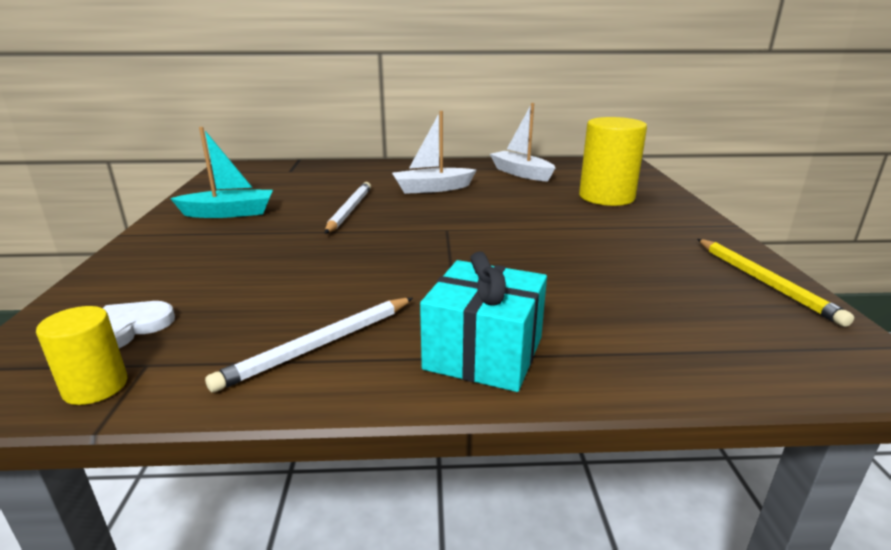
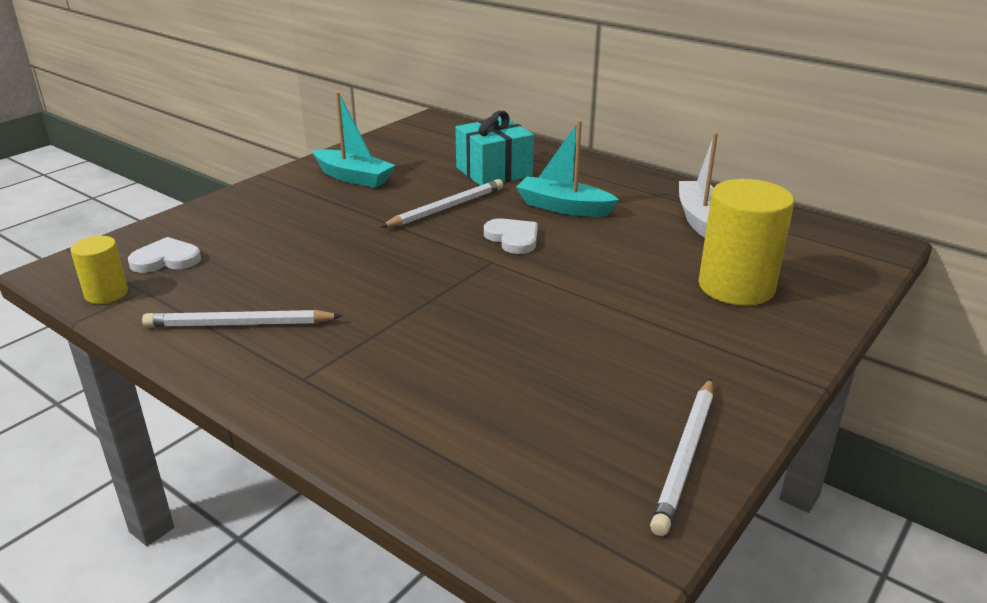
camera: 40 degrees right, 5 degrees up
(432, 188) = (563, 207): white boat -> turquoise boat
(434, 213) = (513, 238): none -> white heart
(484, 353) = (320, 384): turquoise gift -> turquoise gift (494, 172)
(764, 282) = (685, 456): yellow pencil -> white pencil

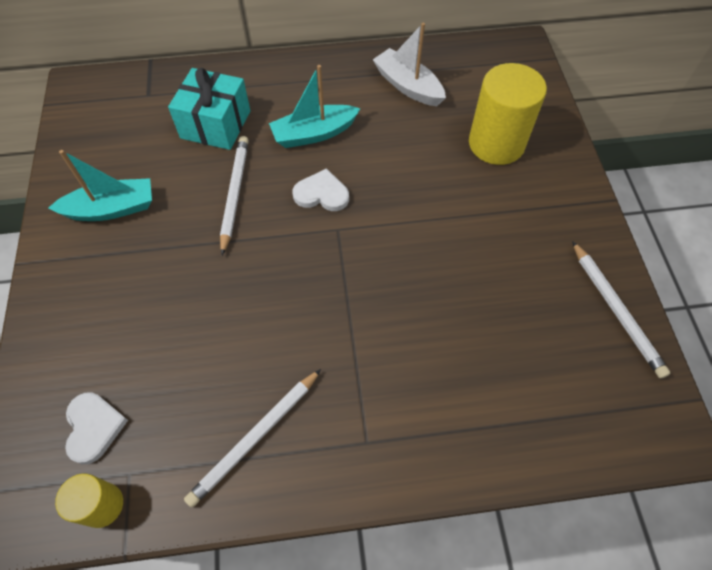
camera: 45 degrees left, 30 degrees up
(166, 259) = (94, 427): white heart -> white heart turned 135 degrees clockwise

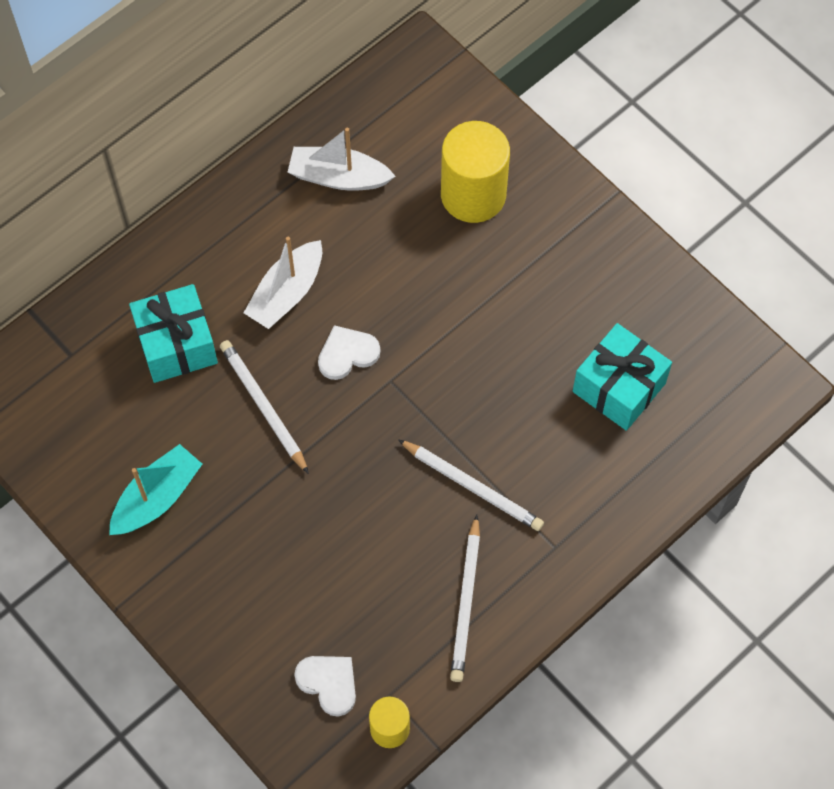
camera: 35 degrees left, 5 degrees up
(314, 134) = (286, 293): turquoise boat -> white boat
(518, 343) = (619, 387): none -> turquoise gift
(616, 310) = (679, 305): white pencil -> white pencil (472, 487)

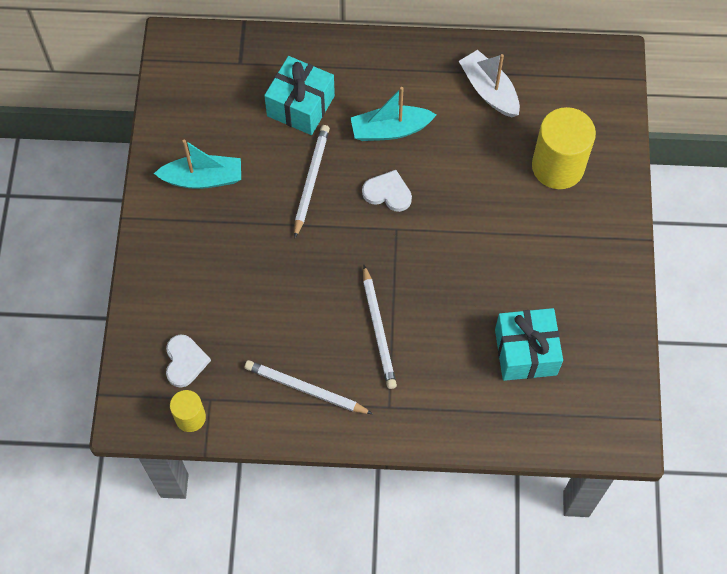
camera: 45 degrees right, 0 degrees up
(286, 293) = (390, 130): white boat -> turquoise boat
(466, 602) = (306, 389): white pencil -> white pencil turned 60 degrees clockwise

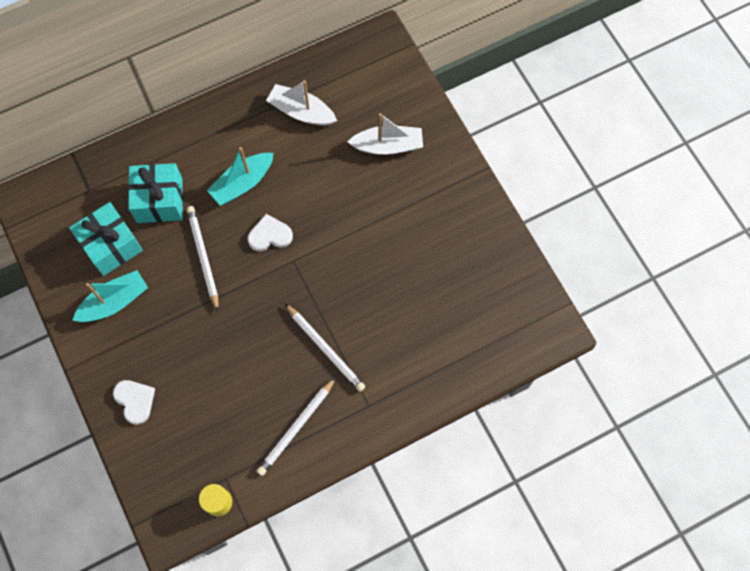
camera: 30 degrees left, 5 degrees up
(185, 361) = (187, 459): white heart -> white heart (135, 401)
(306, 389) = (296, 427): white pencil -> white pencil turned 45 degrees counterclockwise
(525, 352) = (446, 305): turquoise gift -> turquoise gift (111, 245)
(558, 166) = (388, 146): yellow cylinder -> white boat

